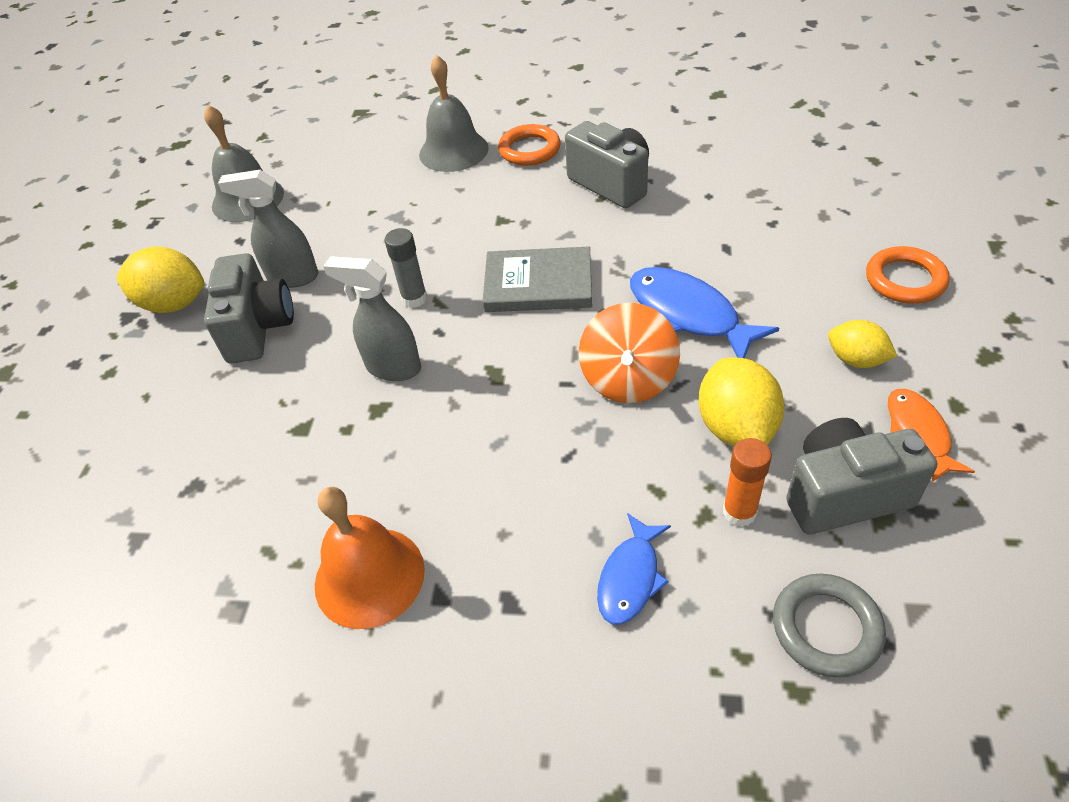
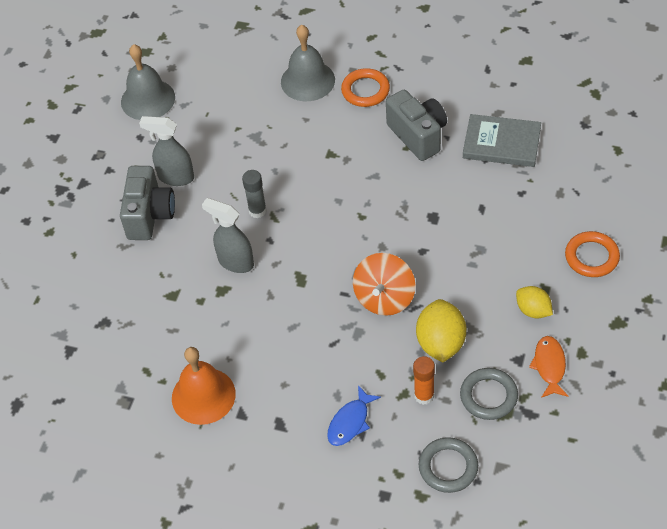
camera: 10 degrees right, 5 degrees up
(174, 304) = (92, 184): yellow lemon -> none
(538, 284) = (344, 214): grey book -> grey book (501, 143)
(688, 314) = (438, 257): blue fish -> none
(844, 494) = (488, 396): grey camera -> grey ring

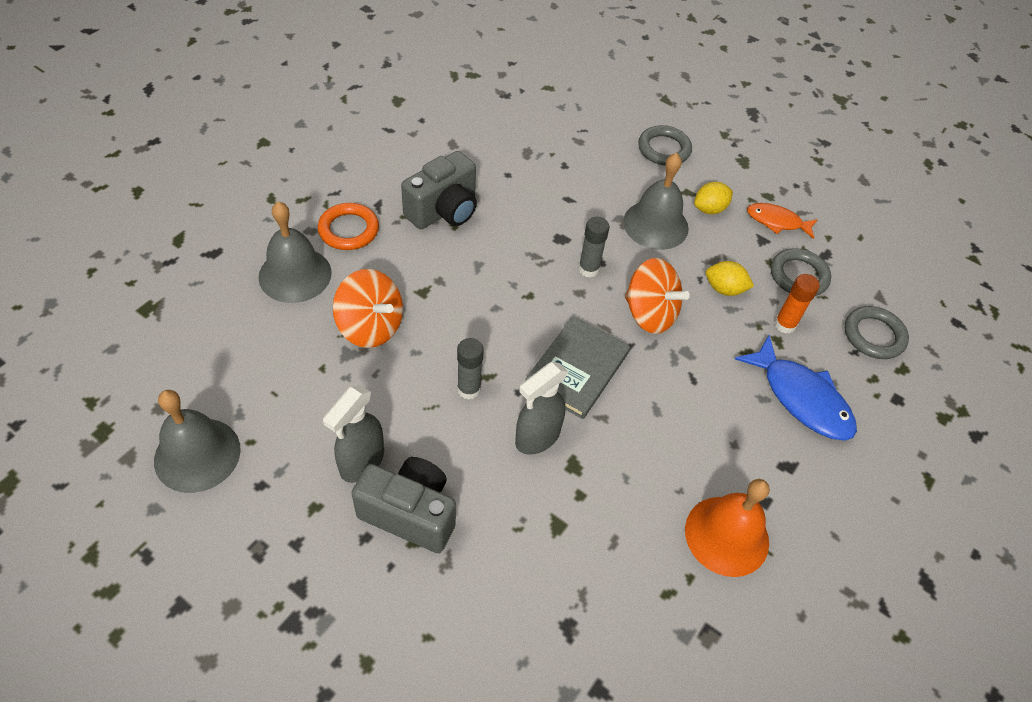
camera: 80 degrees left, 0 degrees up
(284, 138) = (370, 326): none -> orange spinning top
(350, 422) = (801, 398): blue fish -> blue fish, size x1.62
(409, 245) = (588, 269): none -> grey glue stick
(418, 135) = (444, 211): grey camera -> grey camera turned 150 degrees clockwise
(440, 343) = (724, 289): yellow lemon -> yellow lemon, size x0.62
(488, 276) = (655, 224): none -> grey bell
(501, 143) = (494, 155): grey book -> grey book (577, 369)
(591, 257) = (664, 149): orange ring -> grey ring

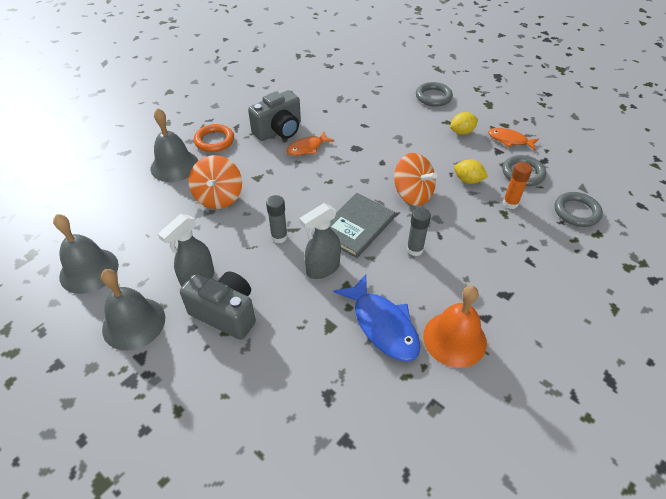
camera: 10 degrees right, 5 degrees down
(370, 326) = (219, 197): orange spinning top -> orange spinning top turned 45 degrees clockwise
(490, 240) = (307, 148): none -> orange fish
(588, 269) = (372, 166): grey glue stick -> grey glue stick (414, 249)
(655, 224) = (423, 141): grey bell -> grey bell (134, 323)
(801, 398) = (519, 250): blue fish -> blue fish (382, 325)

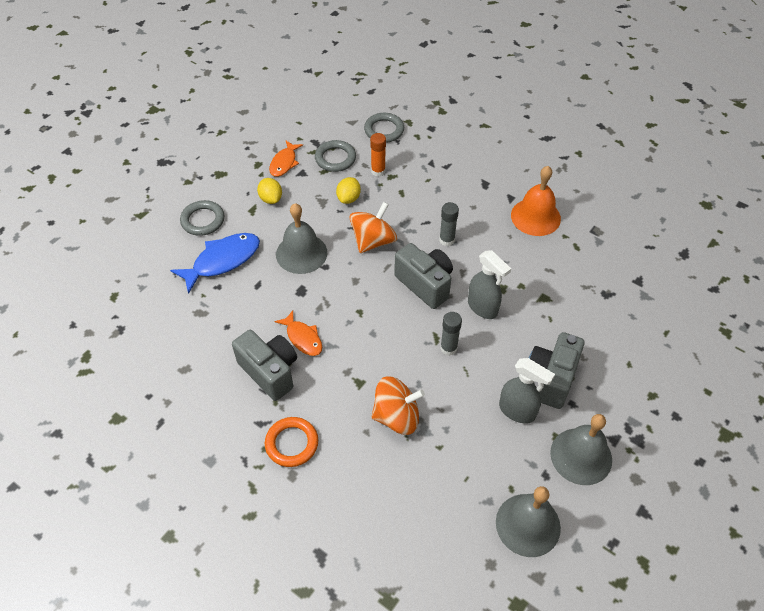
camera: 95 degrees left, 5 degrees up
(174, 166) = (344, 480): grey bell -> grey bell (301, 253)
(356, 227) = (425, 284): grey book -> grey camera
(382, 325) = (534, 261): blue fish -> blue fish (222, 261)

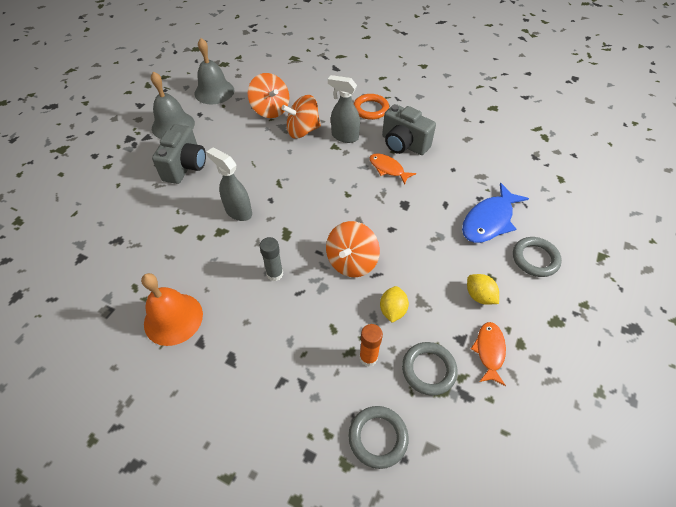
camera: 170 degrees right, 0 degrees up
(301, 253) = (419, 238): grey bell -> none
(425, 284) = (292, 225): grey camera -> none
(439, 466) = (270, 110): none -> orange spinning top
(448, 348) = (267, 177): grey glue stick -> none
(517, 411) = (215, 144): grey spray bottle -> grey spray bottle (344, 136)

